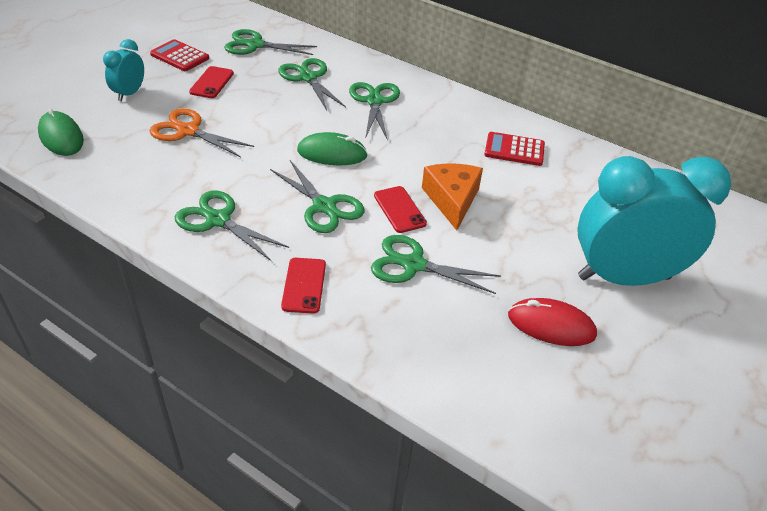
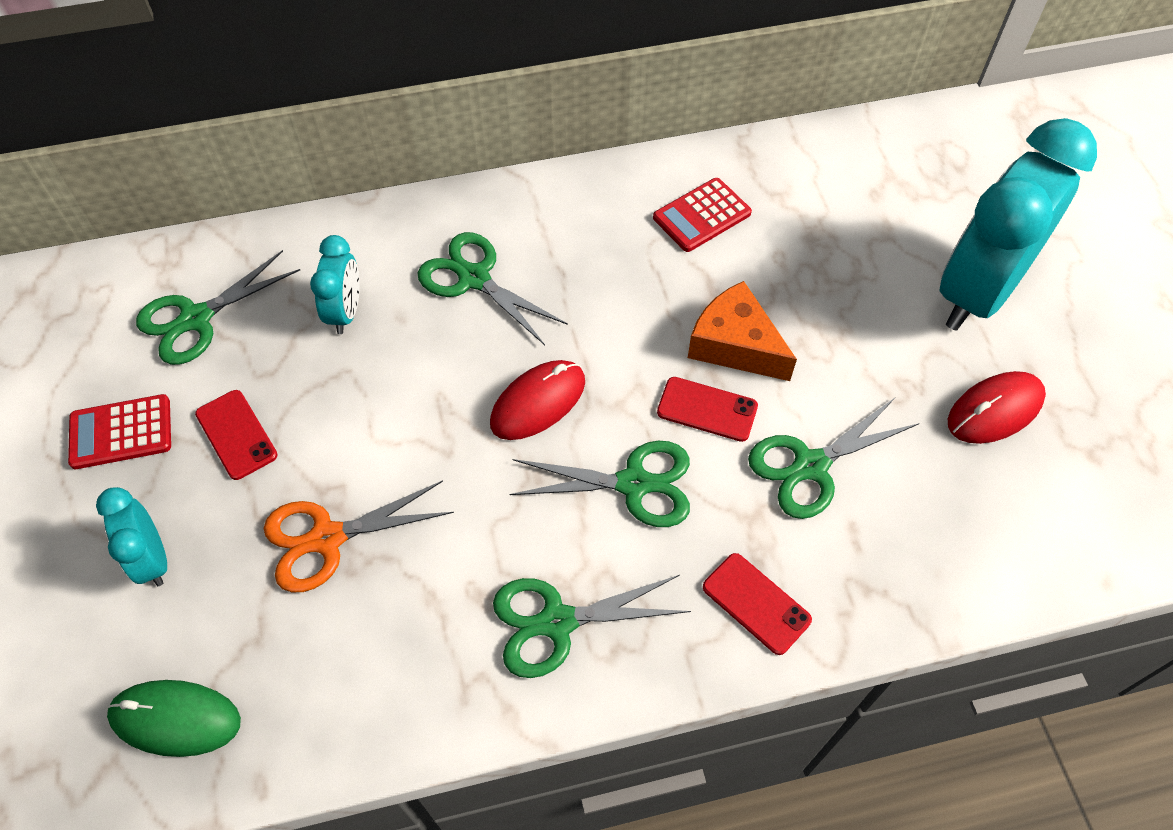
camera: 45 degrees left, 15 degrees up
(308, 78) = (346, 312): green scissors -> turquoise clock
(332, 153) = (538, 402): green mouse -> red mouse

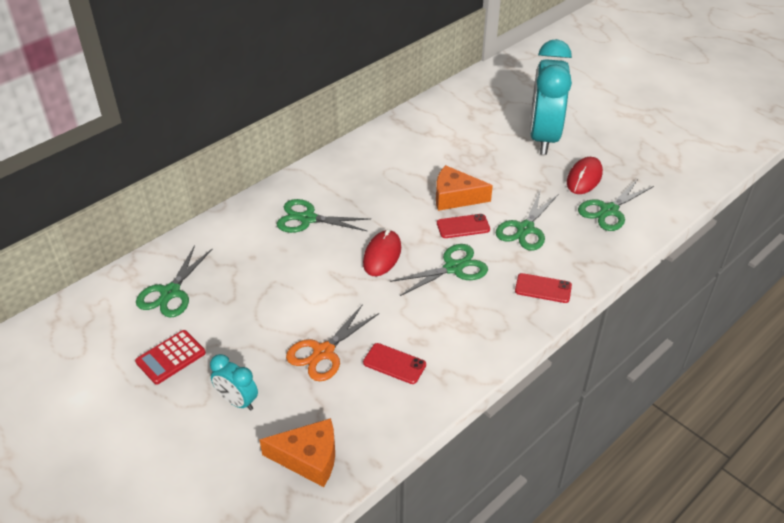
camera: 30 degrees left, 15 degrees down
(175, 719) = (308, 458): green mouse -> orange cheese
(236, 434) = (237, 331): red phone -> red phone (394, 364)
(346, 312) = (252, 258): turquoise clock -> none
(557, 622) = (462, 334): green scissors -> green scissors (609, 210)
(702, 215) = (399, 153): red calculator -> none

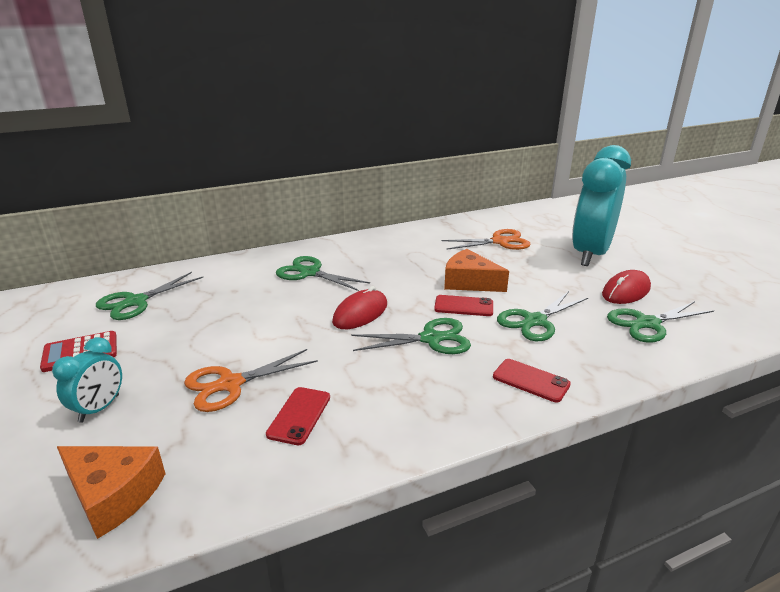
camera: 20 degrees right, 15 degrees down
(237, 401) = (99, 408): turquoise clock -> turquoise clock turned 120 degrees counterclockwise
(394, 364) = (299, 415): red phone -> red phone turned 60 degrees clockwise
(459, 138) = (500, 242): none -> orange scissors

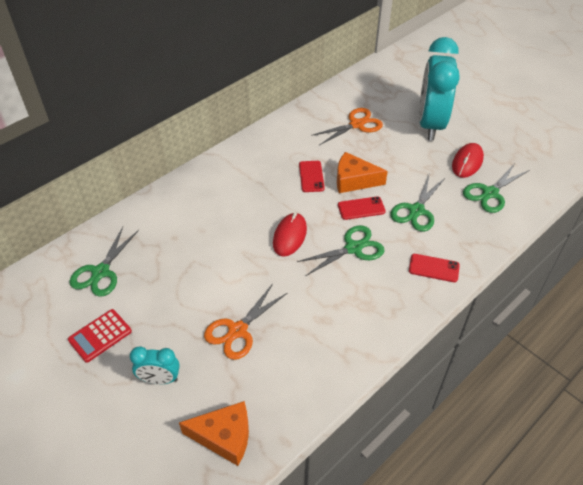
camera: 20 degrees left, 20 degrees up
(99, 408) = (160, 379): turquoise clock -> turquoise clock turned 90 degrees clockwise
(299, 415) = (301, 342): red phone -> red phone (311, 176)
(309, 273) = (223, 201): green scissors -> none

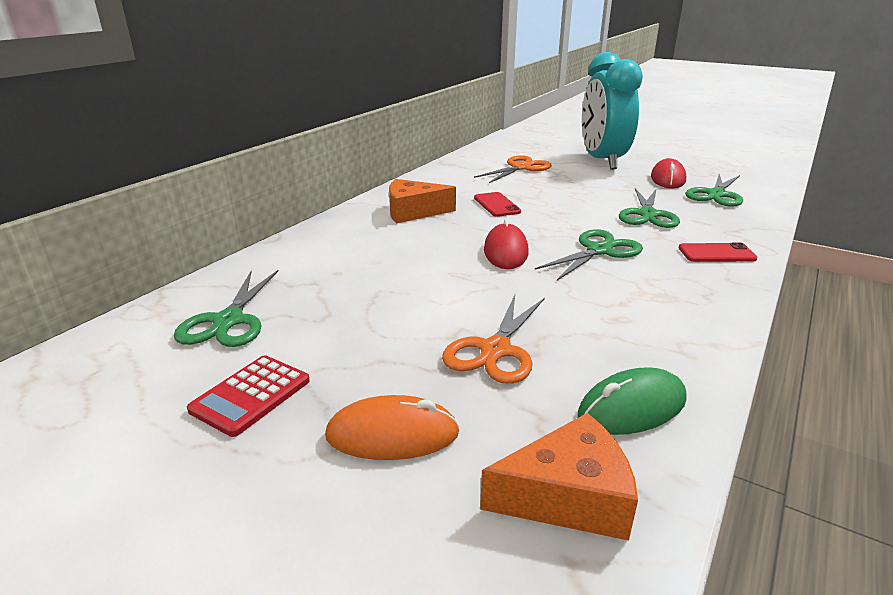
camera: 15 degrees left, 20 degrees down
(160, 379) = (392, 434): turquoise clock -> orange mouse
(288, 391) = (632, 407): none -> green mouse
(354, 180) = (552, 202): orange cheese -> orange cheese (413, 212)
(361, 208) = (579, 220): red phone -> none

